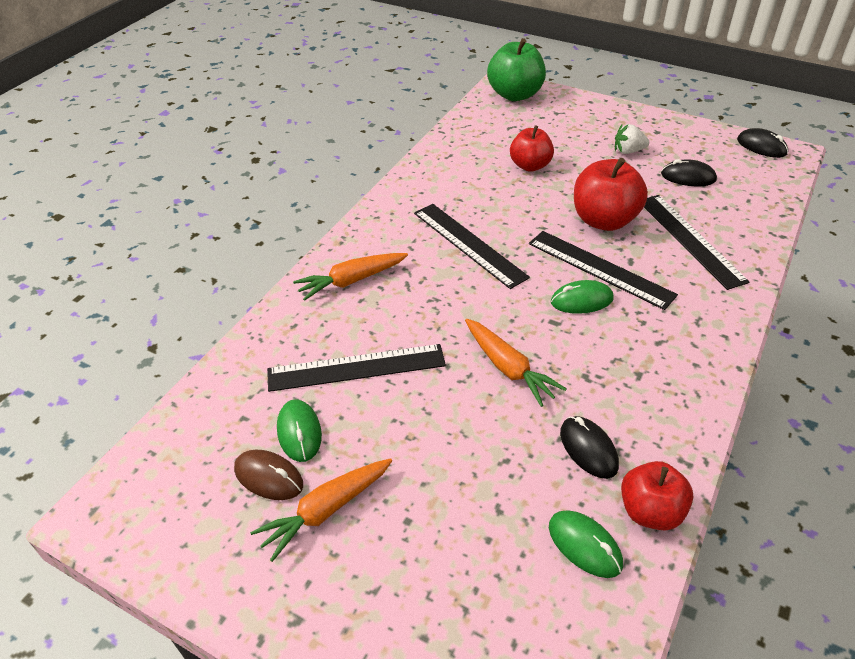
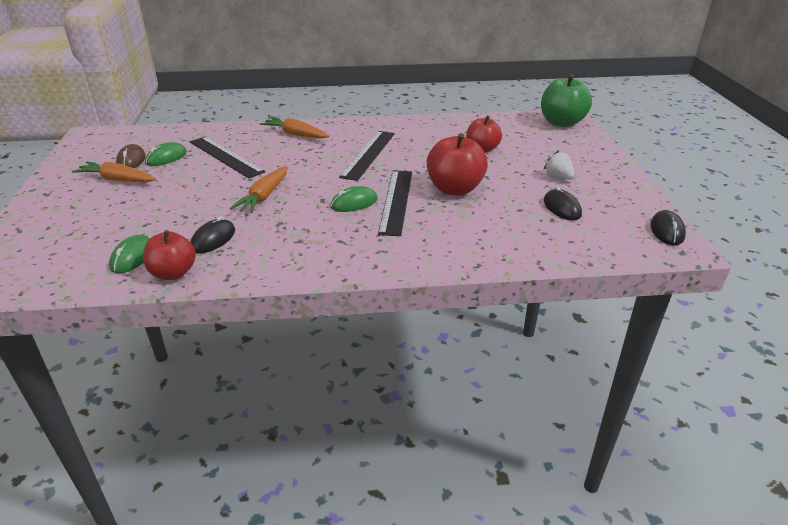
camera: 55 degrees right, 10 degrees down
(581, 300) = (354, 203): green mouse -> green mouse turned 75 degrees counterclockwise
(690, 240) = (477, 226): black ruler -> none

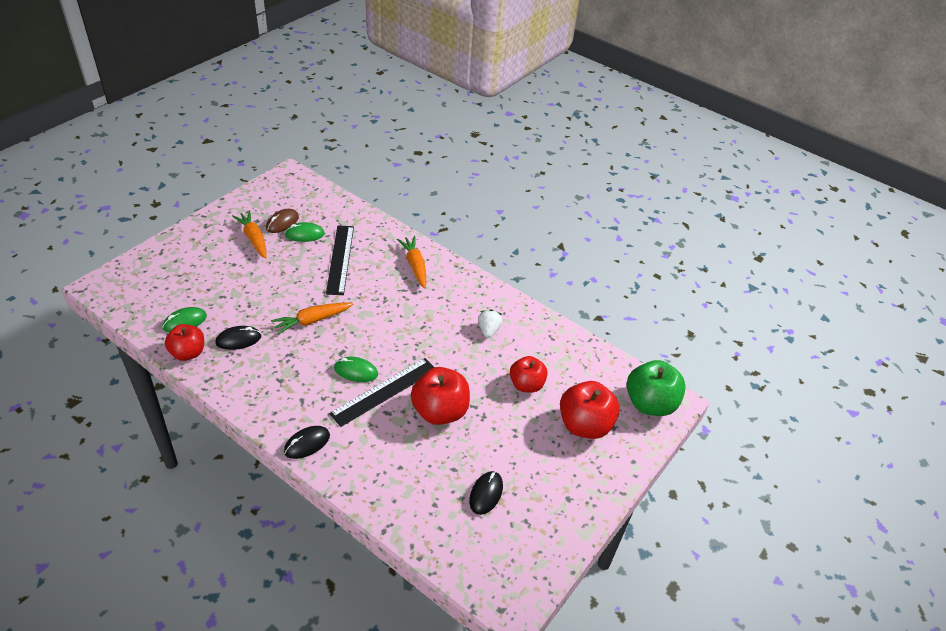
camera: 40 degrees right, 10 degrees up
(368, 154) = (434, 326): black ruler -> none
(549, 148) = (585, 425): none -> red apple
(558, 177) = (537, 462): white strawberry -> white strawberry (488, 330)
(667, 231) = (526, 583): black mouse -> black mouse (307, 444)

